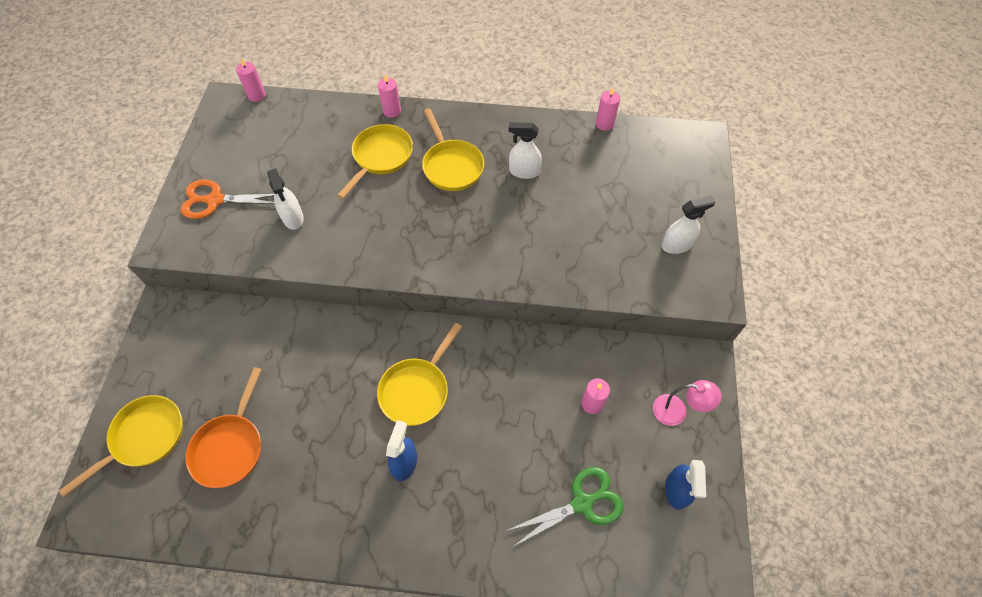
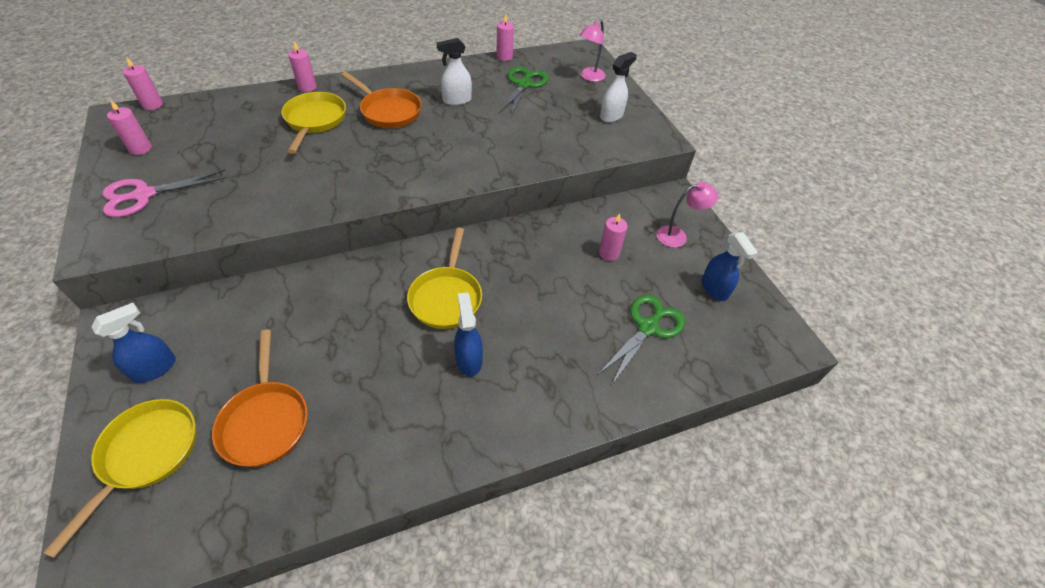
camera: 30 degrees left, 10 degrees down
(175, 363) = (155, 368): none -> blue spray bottle
(215, 200) = (144, 195): orange scissors -> pink scissors
(230, 146) = (140, 149): none -> pink candle
(293, 218) = (245, 186): white spray bottle -> none
(451, 166) = (388, 111): yellow pan -> orange pan
(604, 170) = (524, 85): none -> green scissors
(684, 181) = (589, 77): none -> pink lamp

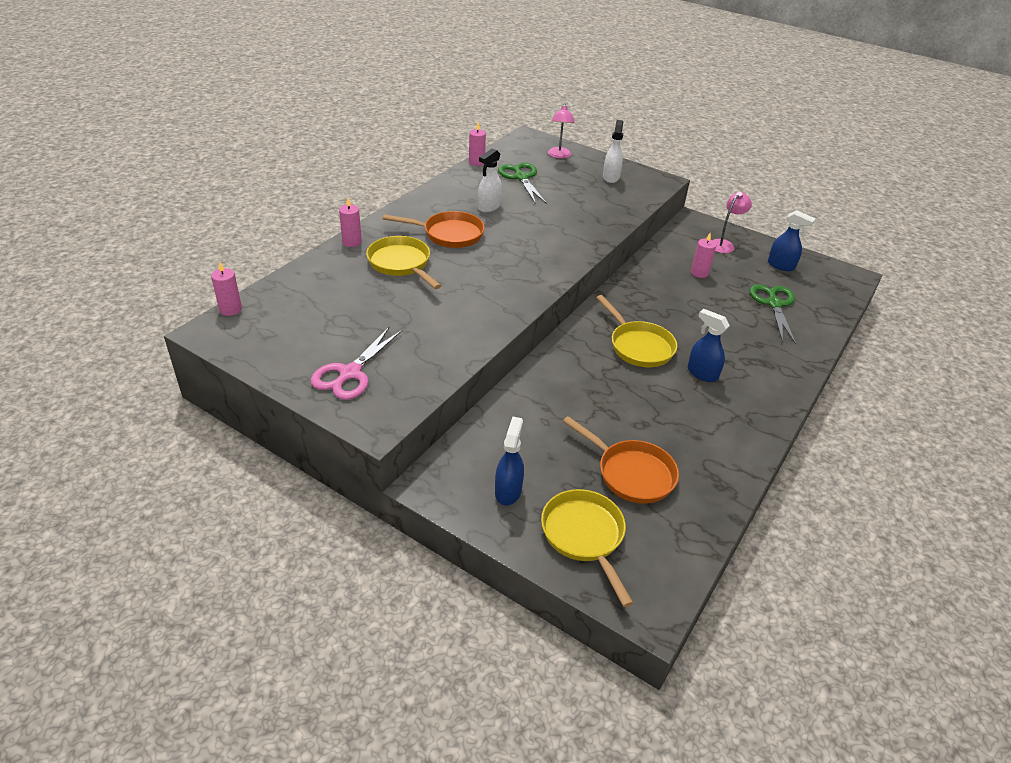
camera: 35 degrees left, 10 degrees down
(140, 149) = (283, 345): pink candle -> none

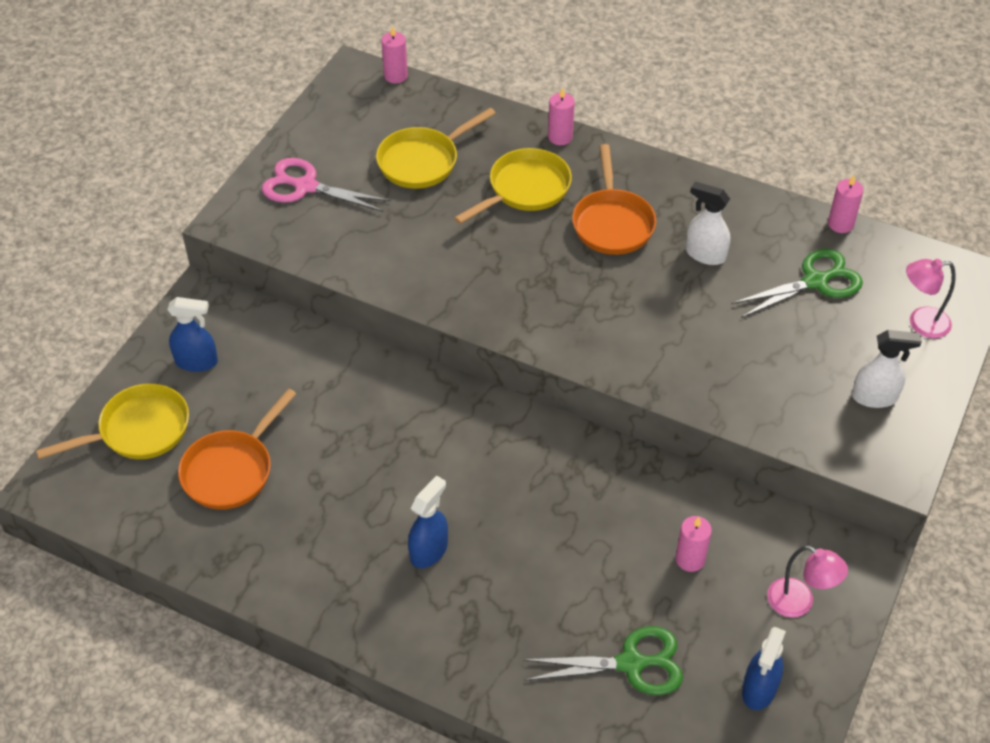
camera: 85 degrees right, 10 degrees up
(638, 346) = (474, 476): yellow pan -> yellow pan (423, 161)

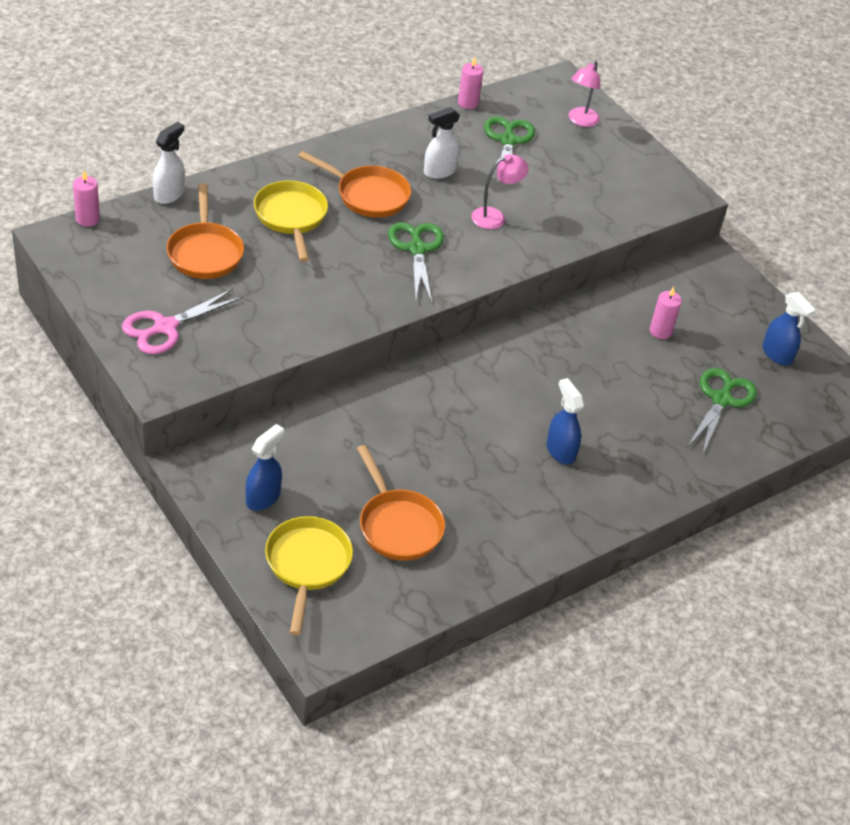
camera: 65 degrees left, 5 degrees down
(423, 161) = (205, 252): yellow pan -> orange pan
(560, 137) = (254, 174): pink candle -> none
(569, 293) = (417, 249): none -> green scissors
(799, 603) = (727, 303): pink lamp -> pink lamp (495, 217)
(874, 397) = (624, 172): white spray bottle -> white spray bottle (169, 194)

